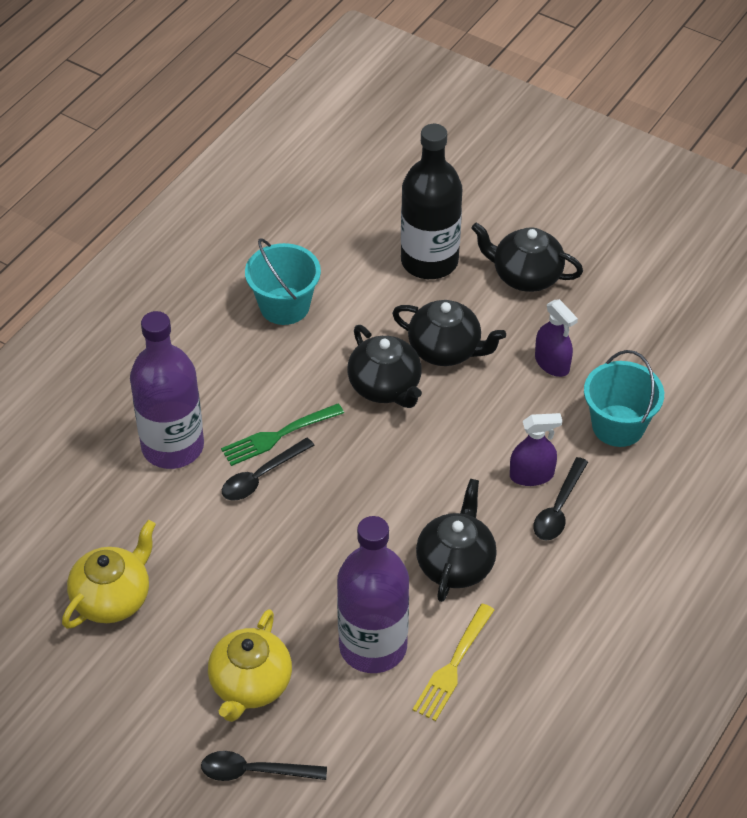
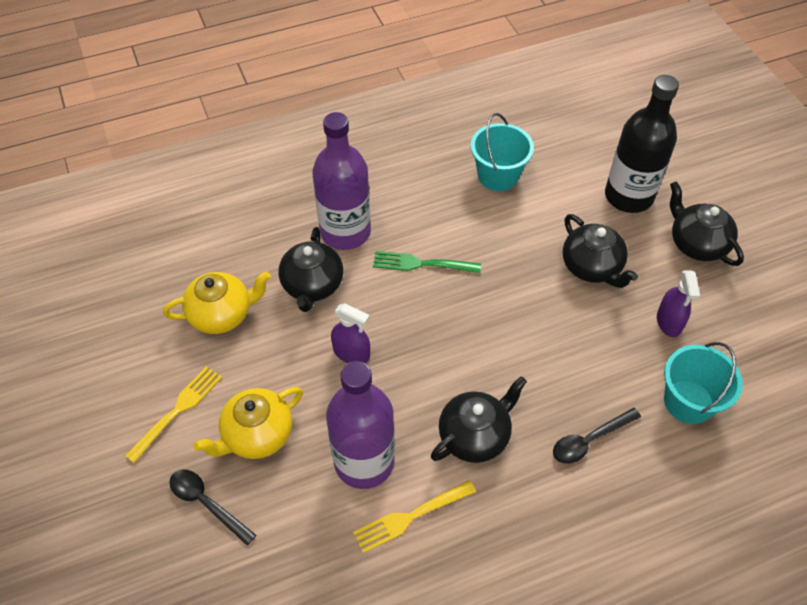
camera: 35 degrees right, 5 degrees up
(150, 712) = (177, 411): none -> yellow fork
(261, 476) = (387, 286): black spoon -> none
(385, 387) = (525, 270): black teapot -> black teapot (312, 286)
(531, 475) = (587, 401): purple spray bottle -> purple spray bottle (351, 353)

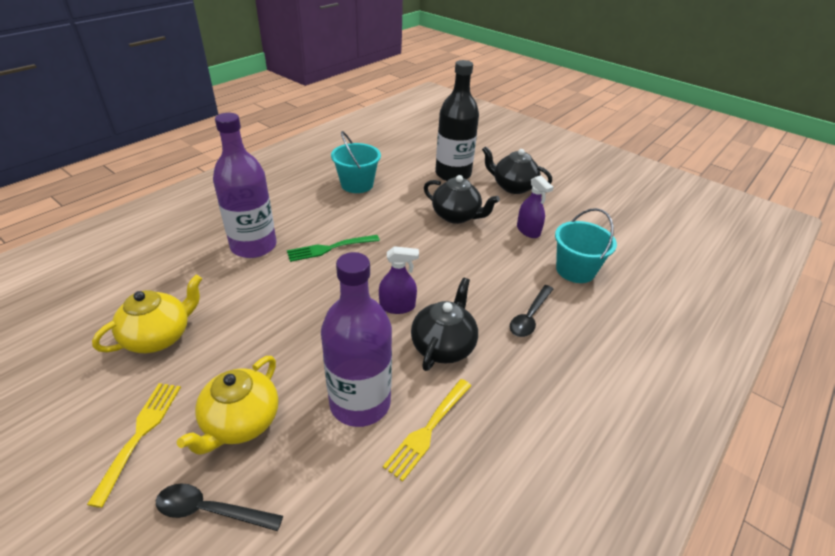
camera: 30 degrees left, 15 degrees down
(312, 286) = (242, 289): black teapot -> none
(351, 353) = (303, 325): purple spray bottle -> purple spray bottle (397, 306)

